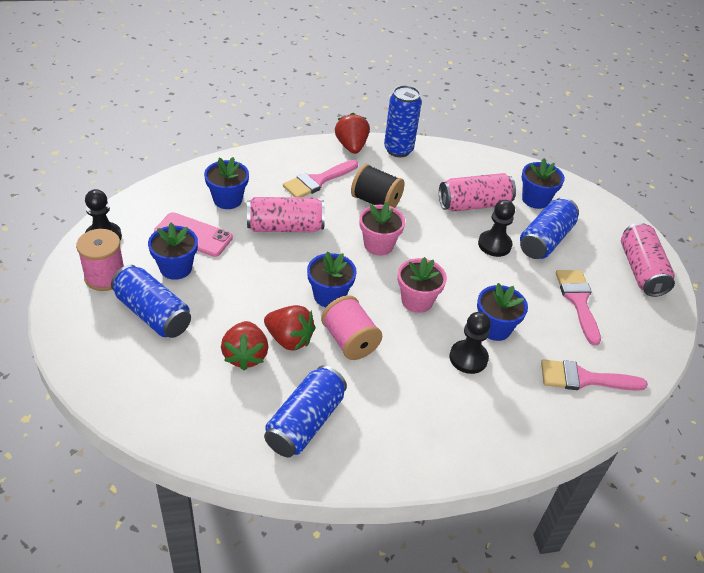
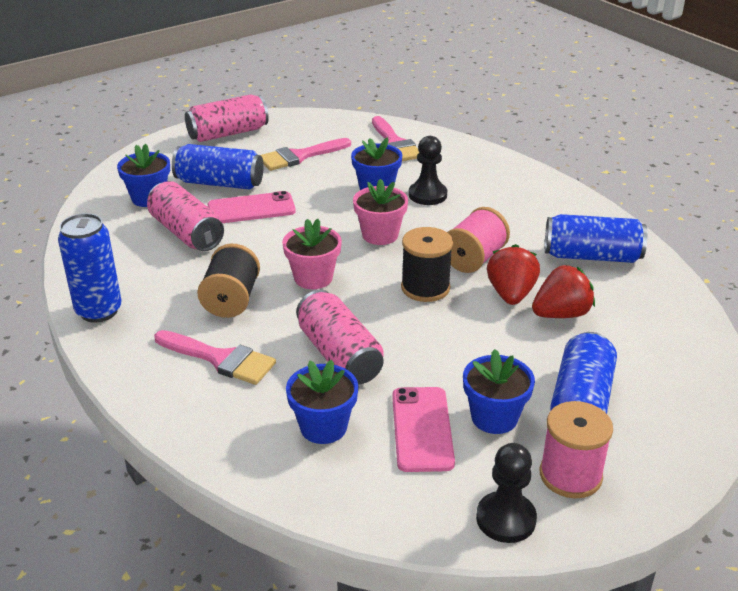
camera: 110 degrees left, 10 degrees down
(329, 296) = (425, 288): blue flower pot -> black spool
(351, 146) = (113, 353): red strawberry -> none
(494, 245) = (251, 209): black pawn -> pink phone

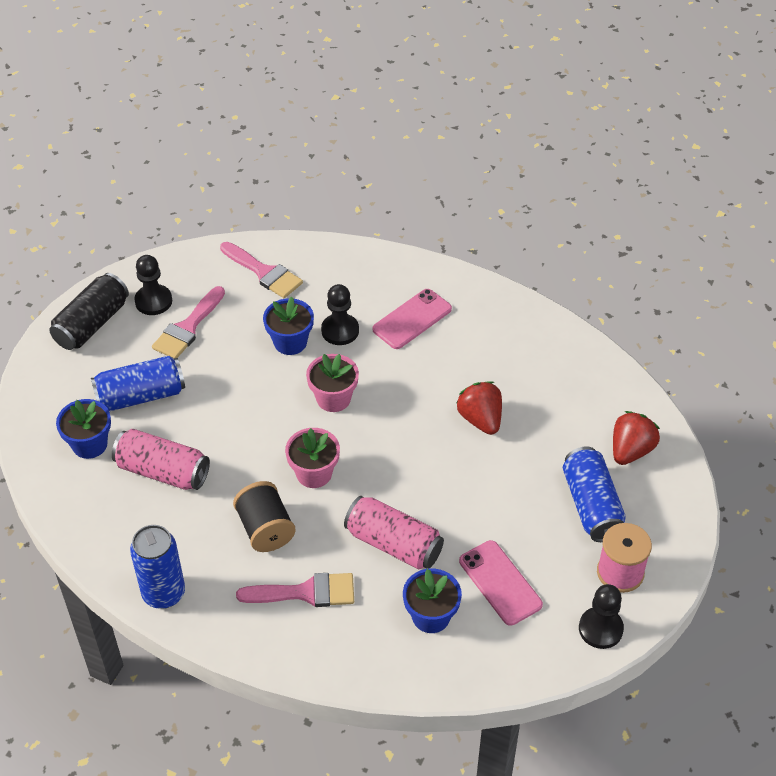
camera: 30 degrees left, 15 degrees up
(228, 133) = (92, 324): pink can -> black can
(251, 209) = (197, 416): pink phone -> pink phone (412, 319)
(288, 135) = (153, 301): none -> black pawn
(425, 288) = (411, 442): black spool -> none
(474, 259) = (428, 392): pink spool -> none
(494, 417) = (542, 548): blue flower pot -> none
(561, 314) = (529, 423): red strawberry -> red strawberry (631, 450)
(592, 256) = (516, 348): blue can -> none

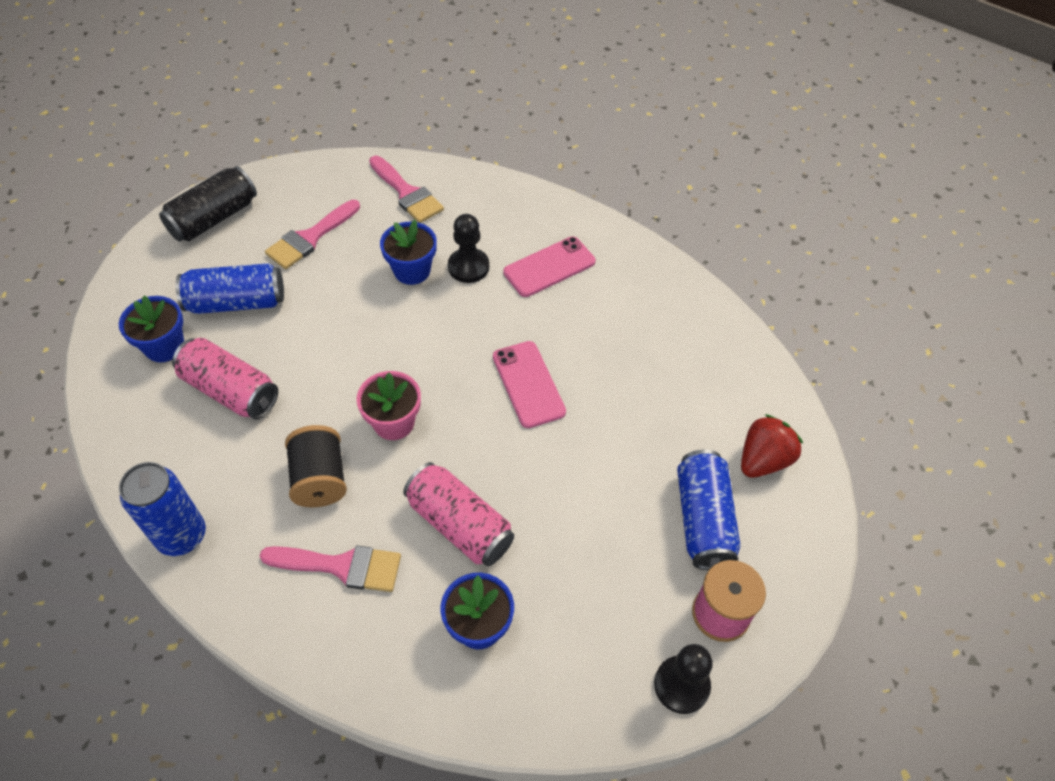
camera: 10 degrees right, 5 degrees up
(153, 301) = (284, 205): black pawn -> none
(333, 398) = (440, 340): pink flower pot -> none
(480, 419) = (597, 392): red strawberry -> none
(500, 583) = (572, 598): pink phone -> pink phone (528, 384)

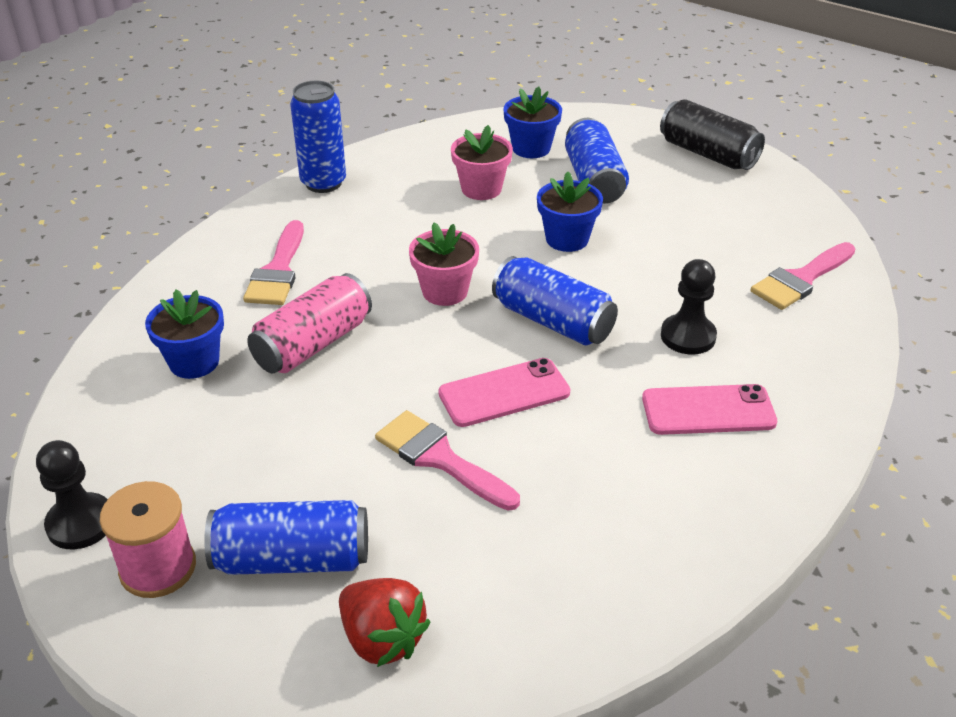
camera: 90 degrees right, 15 degrees down
(230, 390) = (481, 189): pink can -> pink flower pot
(310, 238) = (699, 215): pink brush -> pink brush (440, 458)
(320, 479) = (377, 250): black spool -> none
(412, 270) = (669, 291): blue flower pot -> blue flower pot (567, 239)
(443, 347) = (553, 321): none -> blue can
(549, 267) = (708, 410): pink phone -> pink phone turned 60 degrees counterclockwise

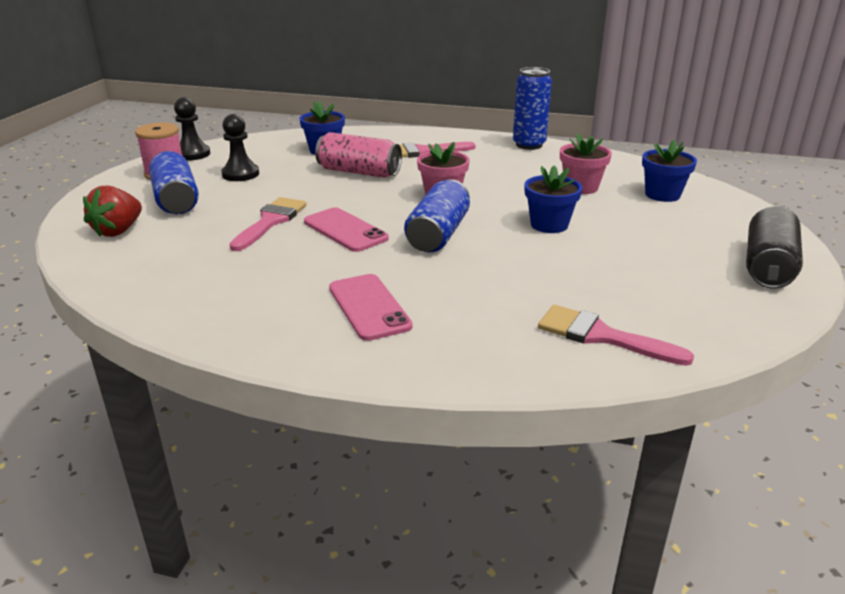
camera: 70 degrees right, 10 degrees down
(594, 180) = (648, 223): blue can -> none
(688, 336) = (461, 288): black pawn -> black pawn (240, 174)

